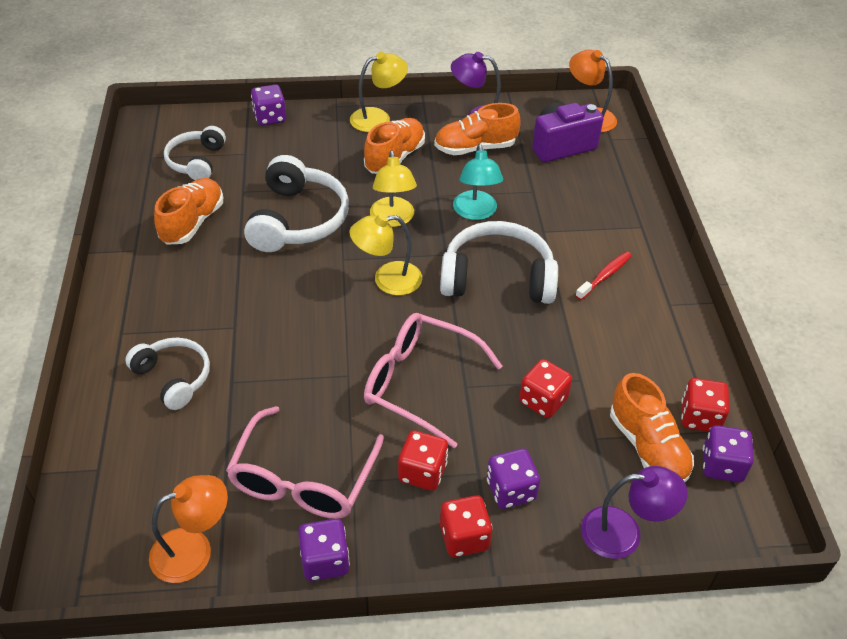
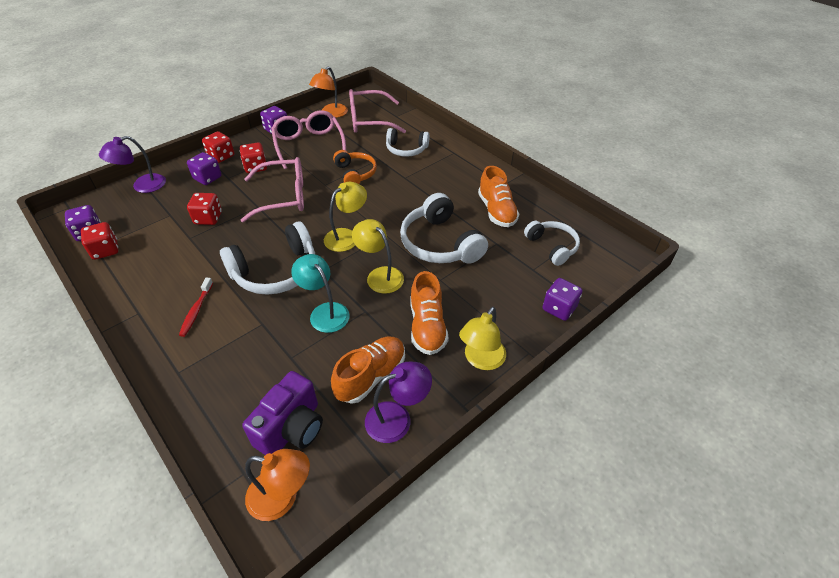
camera: 145 degrees right, 0 degrees up
(153, 485) = (368, 120): none -> pink glasses
(290, 371) = (355, 174): none -> orange headphones
(647, 447) = (137, 223): orange shoe -> none

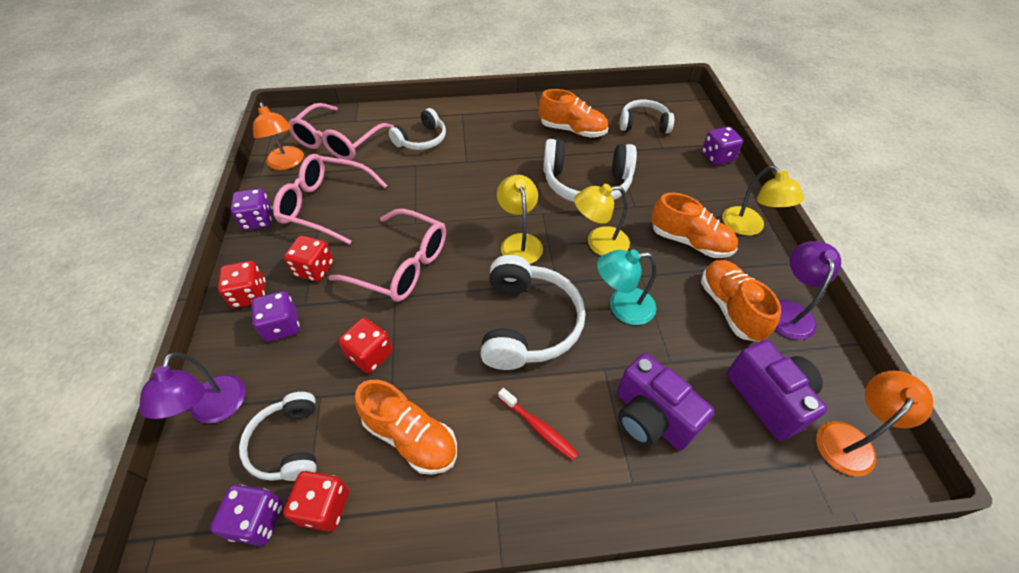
camera: 55 degrees left, 5 degrees up
(135, 219) = (288, 444): none -> white headphones
(162, 260) = (411, 437): none -> orange shoe
(234, 363) = (650, 417): none -> purple camera
(284, 197) = (402, 266): pink glasses -> pink glasses turned 90 degrees clockwise
(355, 174) = (422, 192): orange headphones -> none

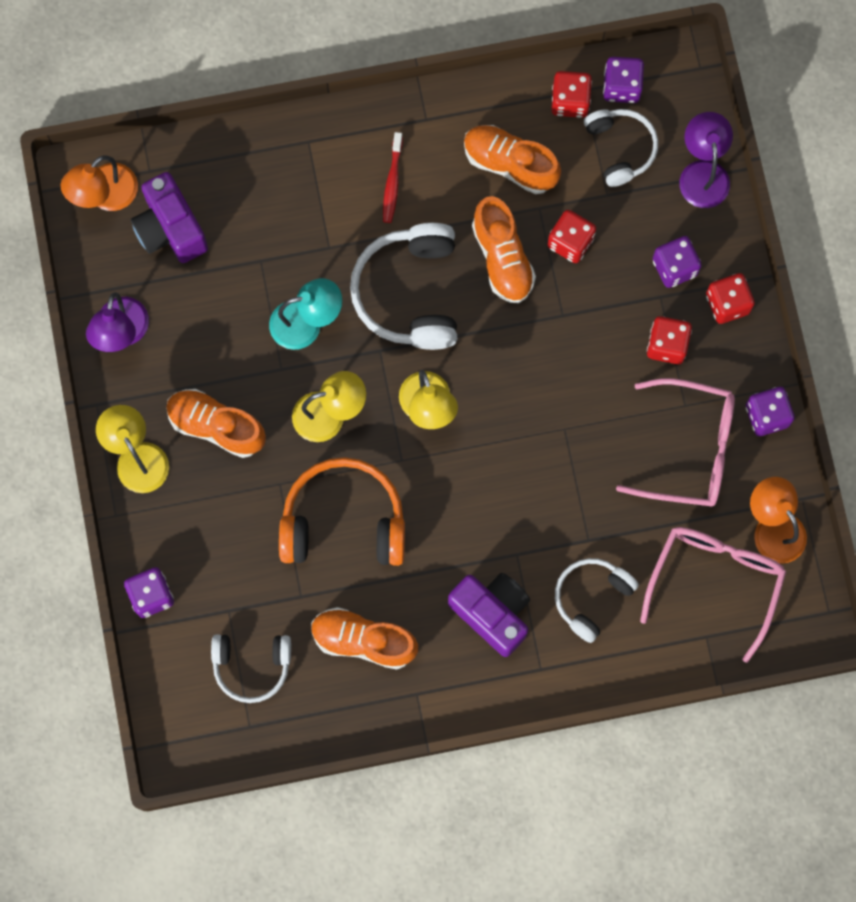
camera: 175 degrees right, 25 degrees up
(402, 266) = (565, 359): pink glasses -> none
(539, 427) = (392, 182): red toothbrush -> red toothbrush turned 120 degrees counterclockwise
(586, 183) = (343, 522): white headphones -> orange headphones
(650, 417) = (287, 201): purple camera -> purple camera (492, 613)
(730, 308) = (186, 332): orange shoe -> orange shoe (502, 258)

